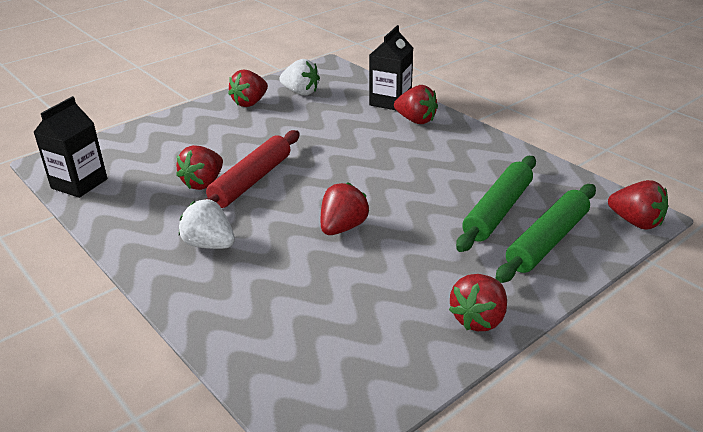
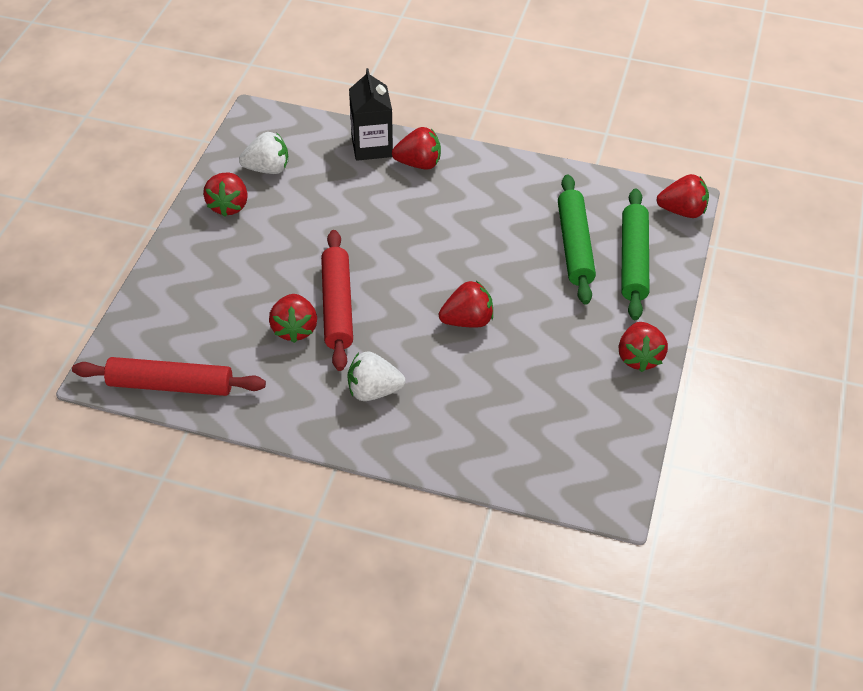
camera: 35 degrees left, 15 degrees up
(79, 183) = (170, 385): black carton -> red rolling pin
(343, 227) = (467, 321): red strawberry -> red strawberry turned 75 degrees clockwise

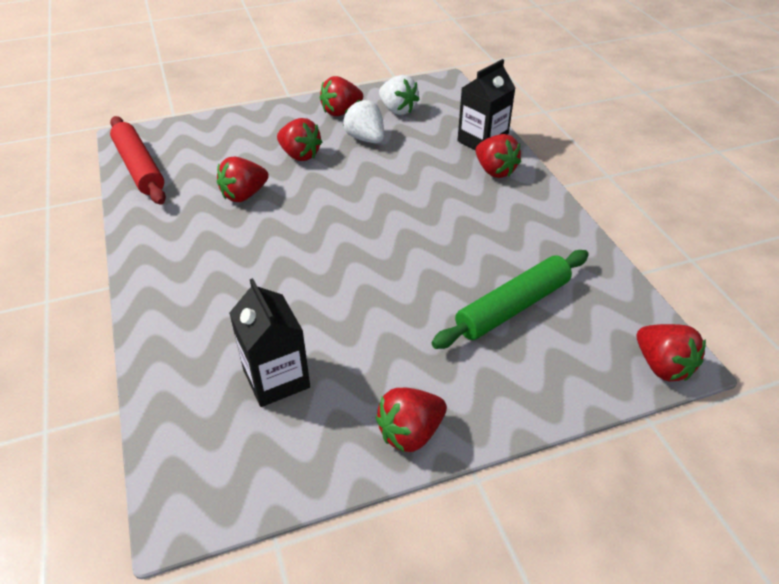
camera: 55 degrees right, 5 degrees down
(337, 306) = (288, 204): red rolling pin -> none
(373, 391) = (209, 266): white strawberry -> white strawberry (365, 139)
(467, 321) = (342, 282): red strawberry -> red strawberry (300, 155)
(536, 403) = (276, 378): none -> black carton
(633, 261) = (544, 361): green rolling pin -> none

